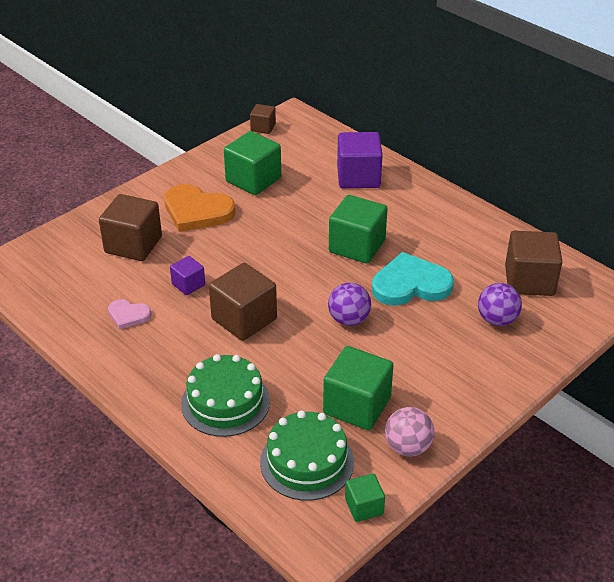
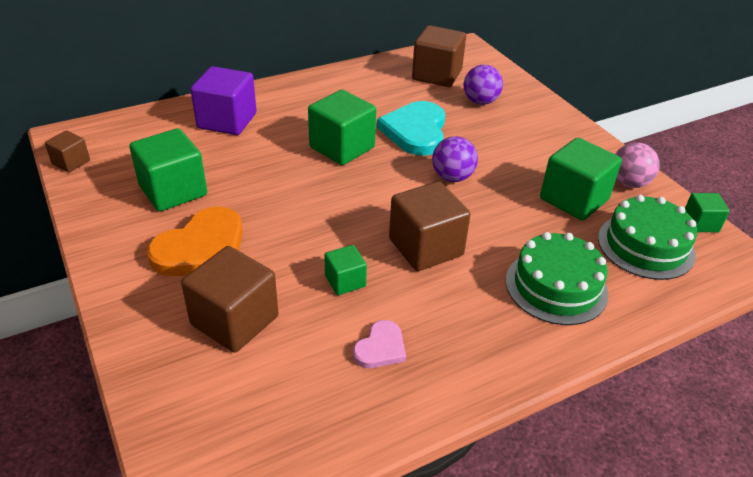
camera: 75 degrees left, 0 degrees up
(188, 285) = (345, 281): purple cube -> green cube

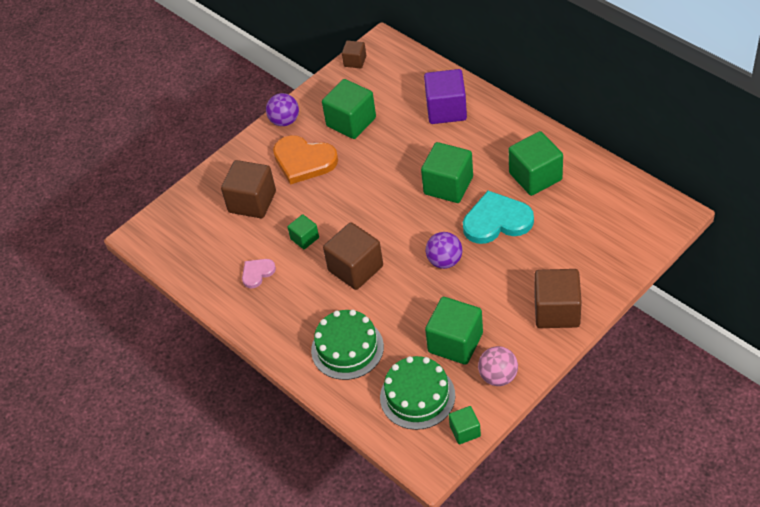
camera: 80 degrees right, 10 degrees up
(371, 95) = (535, 176): none -> green cube
(380, 348) = (257, 273): pink heart -> pink heart turned 120 degrees clockwise
(437, 75) = (601, 208): brown cube -> brown cube (557, 311)
(480, 101) = (572, 250): purple ball -> purple ball (285, 121)

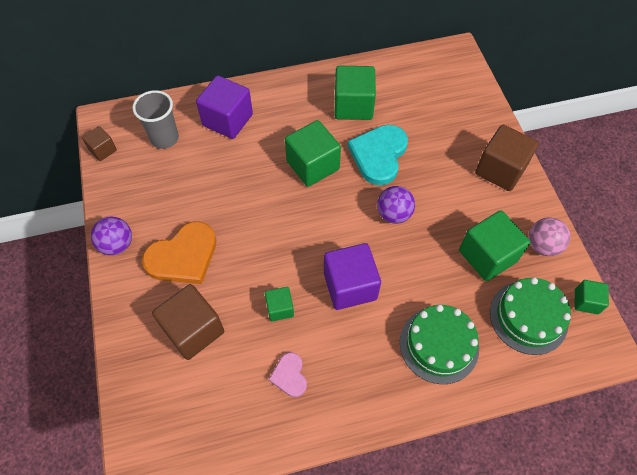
camera: 65 degrees left, 10 degrees up
(351, 122) = (173, 193): green cube -> none
(355, 268) = (350, 286): brown cube -> purple cube
(395, 86) = (164, 138): none -> grey cup

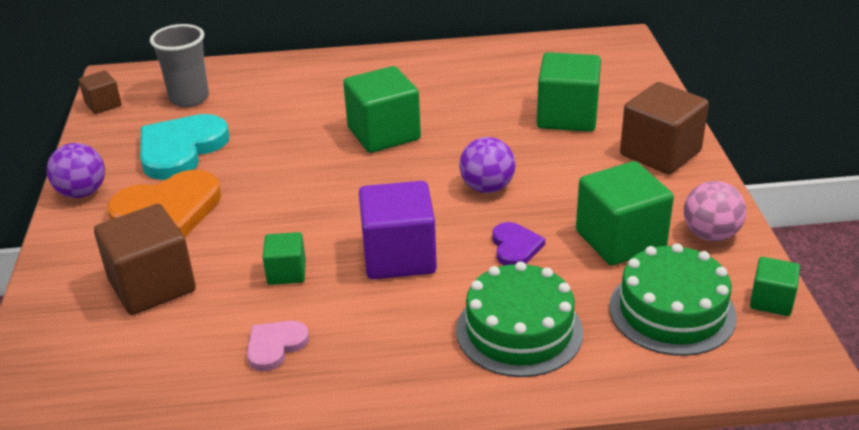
camera: 10 degrees right, 25 degrees down
(227, 120) = (280, 86): purple cube -> none
(289, 375) = (275, 346): pink heart -> pink heart turned 45 degrees clockwise
(353, 106) = (459, 82): green cube -> green cube (567, 116)
(379, 155) = (482, 129): turquoise heart -> turquoise heart (181, 150)
(422, 269) = (515, 247): none -> purple heart

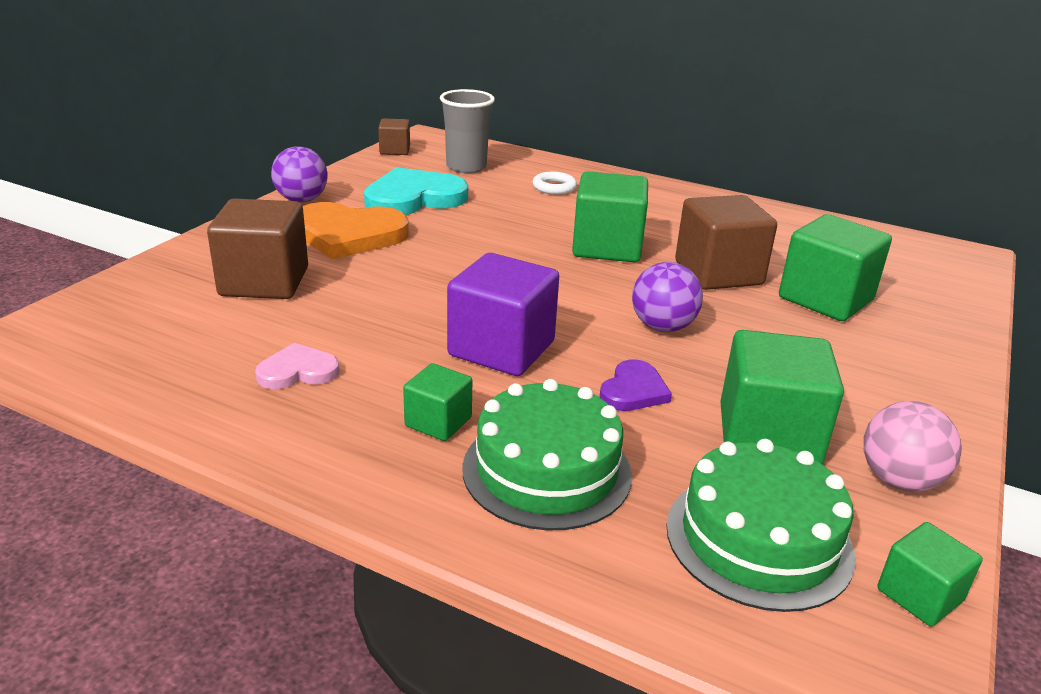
camera: 30 degrees right, 5 degrees down
(285, 91) = (554, 187): none -> white ring
(286, 272) = (383, 318): green cube -> green cube (438, 422)
(660, 153) = (911, 372): brown cube -> brown cube (718, 273)

